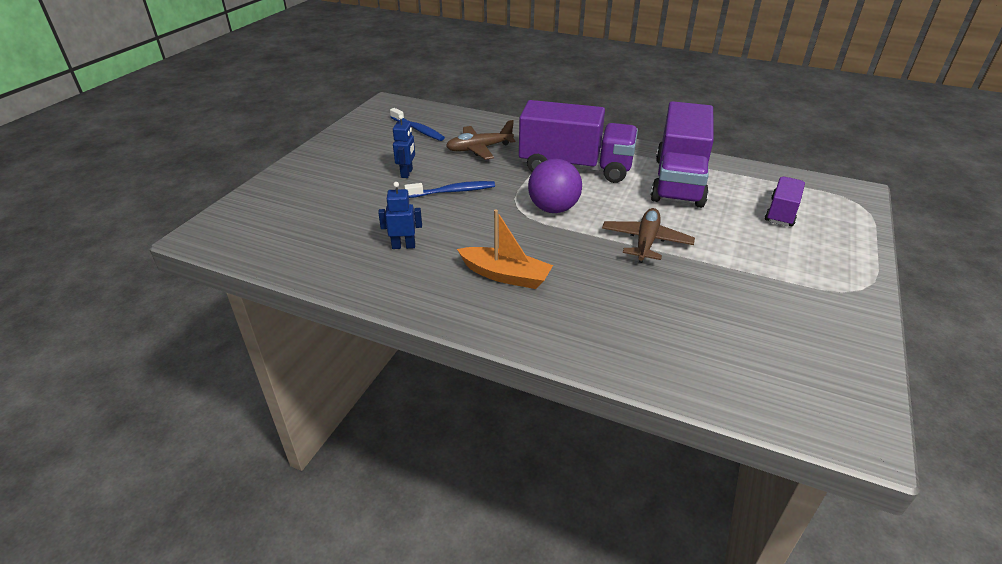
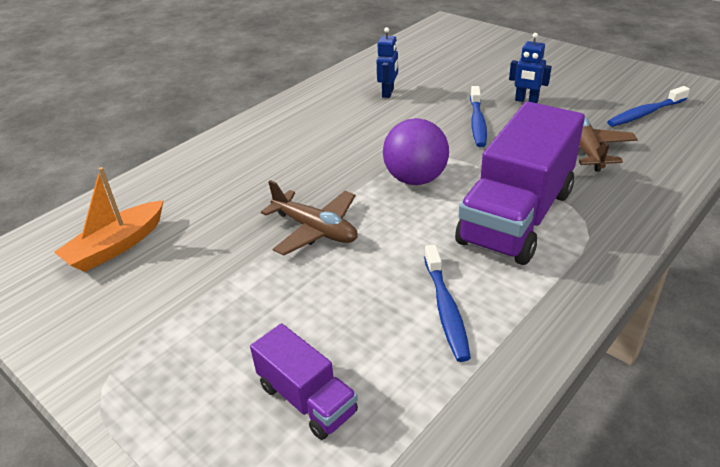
camera: 110 degrees right, 0 degrees up
(505, 275) = (315, 134): orange boat -> orange boat (116, 246)
(678, 181) = (446, 309): purple truck -> blue toothbrush

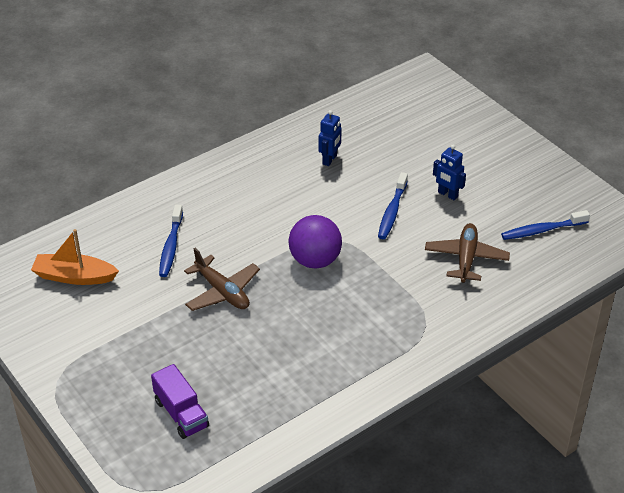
camera: 10 degrees right, 5 degrees up
(116, 246) = (74, 276): orange boat -> orange boat turned 45 degrees clockwise
(446, 309) = (291, 373): blue toothbrush -> blue toothbrush (171, 246)
(516, 217) = (377, 311): purple truck -> none

